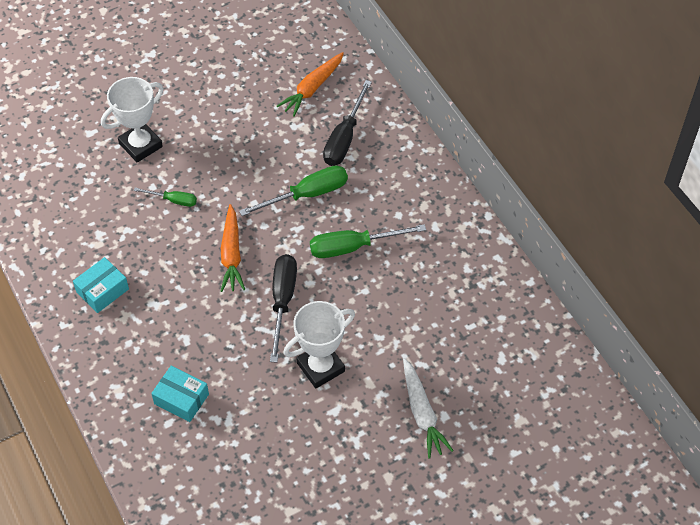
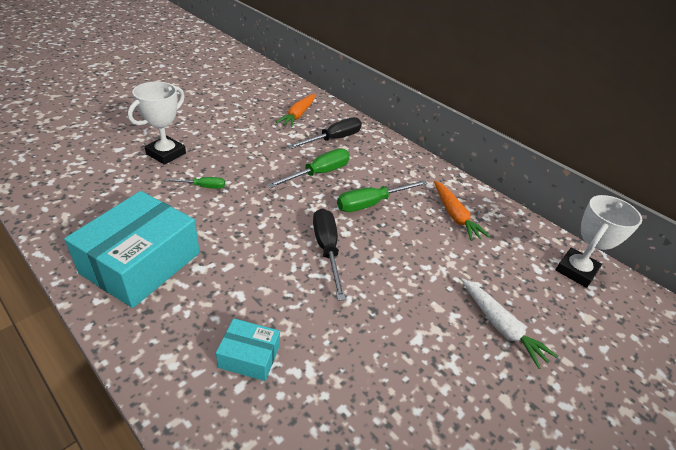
camera: 20 degrees left, 15 degrees down
(102, 291) = (141, 263): turquoise box -> turquoise box, size x2.06
(231, 254) = (267, 219): orange carrot -> orange carrot (454, 216)
(320, 367) = (385, 300): white trophy -> white trophy (576, 270)
(344, 138) = (333, 139): black screwdriver -> black screwdriver turned 135 degrees counterclockwise

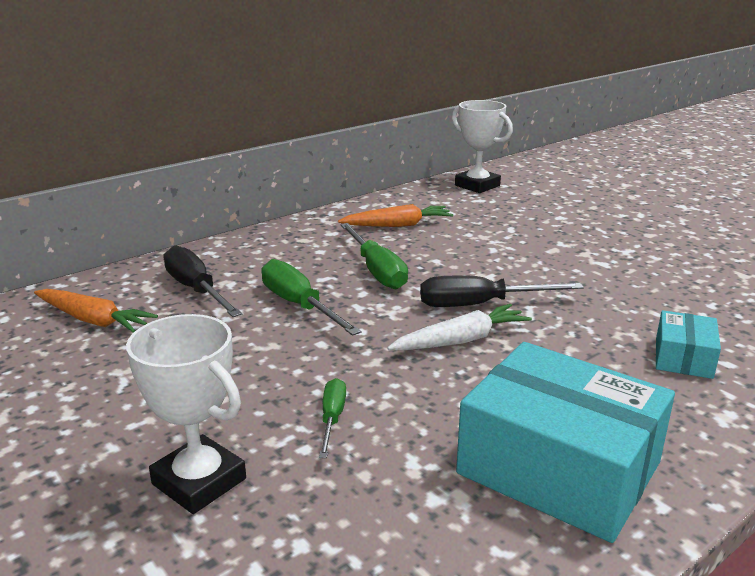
camera: 80 degrees left, 15 degrees down
(500, 326) = (566, 225): white carrot -> white carrot (461, 340)

